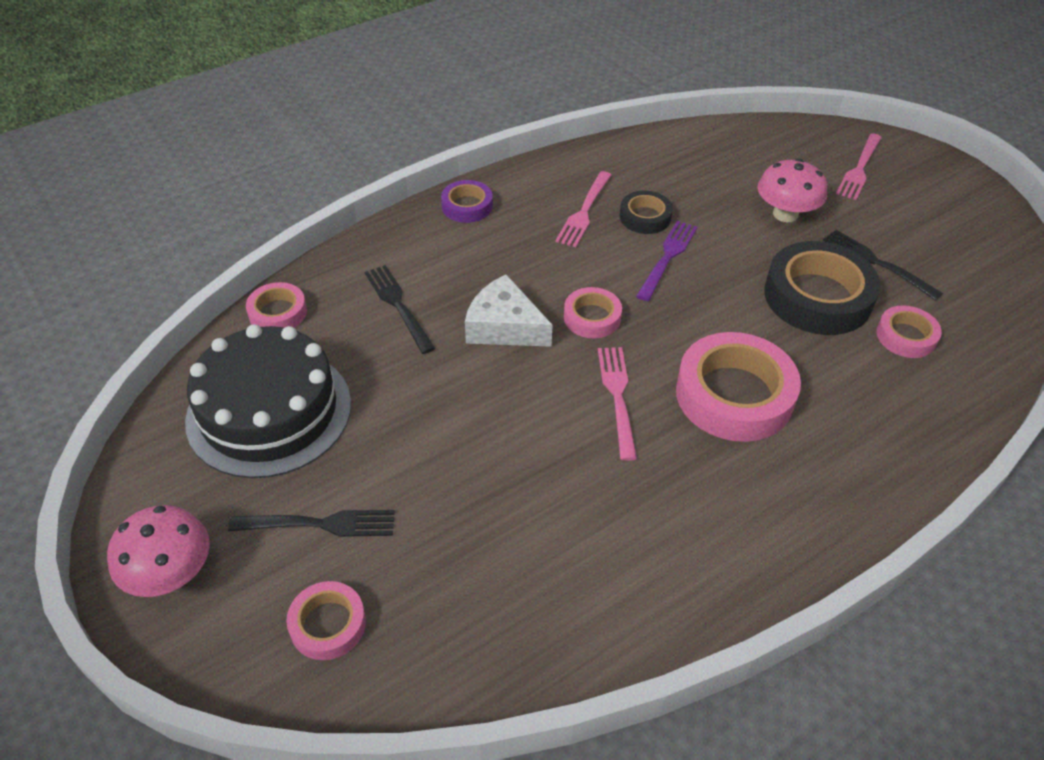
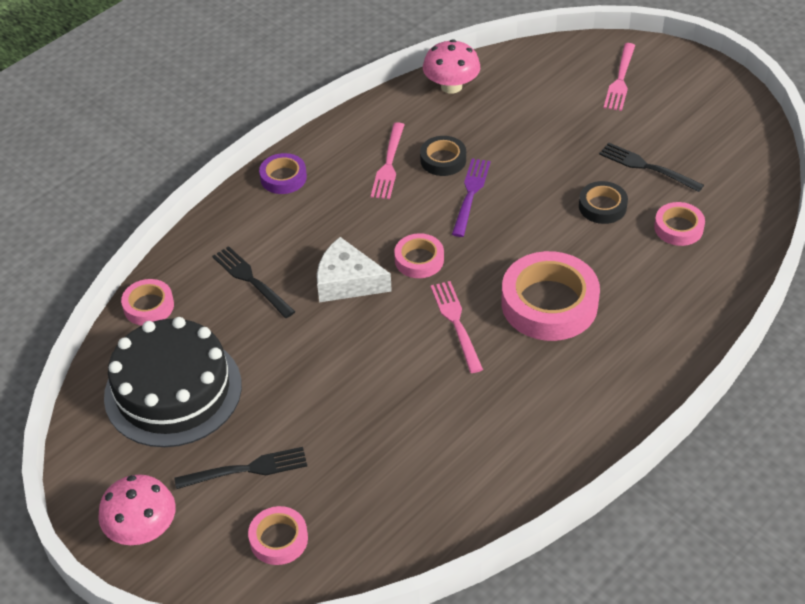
camera: 10 degrees left, 0 degrees up
(785, 214) = (563, 135): pink mushroom -> pink mushroom (451, 86)
(817, 297) = (602, 206): black tape -> black tape, size x0.53

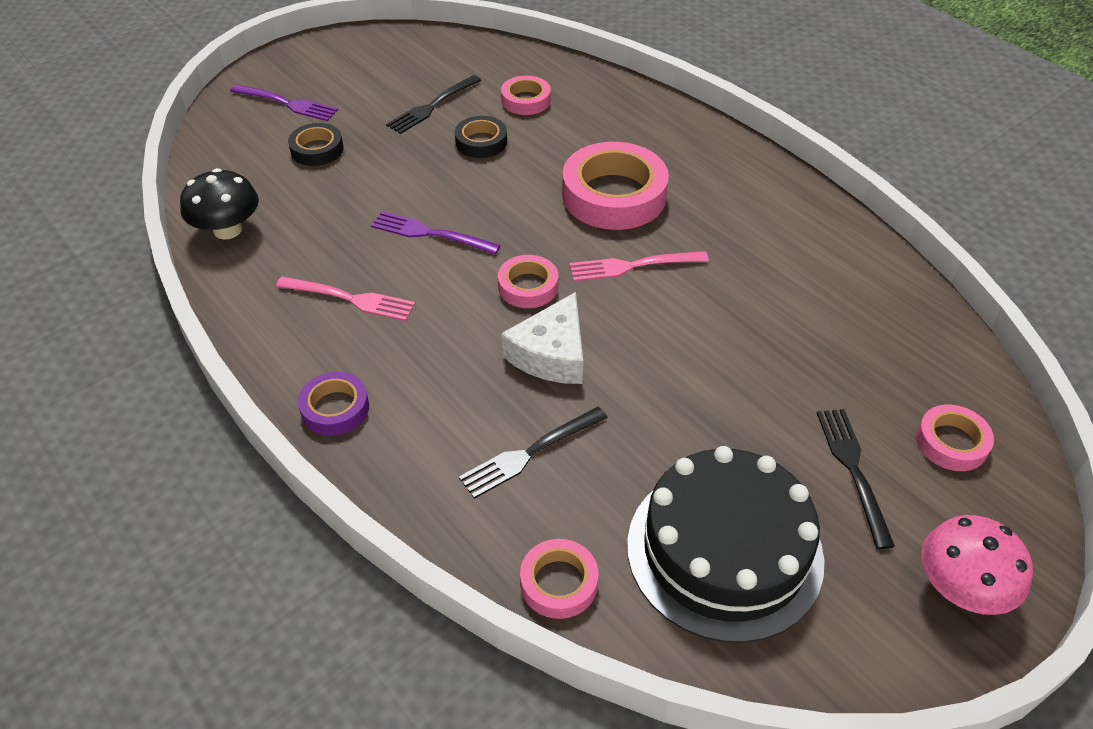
camera: 85 degrees left, 0 degrees up
(443, 160) = (362, 250): black tape -> black tape (317, 149)
(451, 86) = (227, 230): pink mushroom -> black mushroom
(620, 80) = (287, 103): pink fork -> purple fork

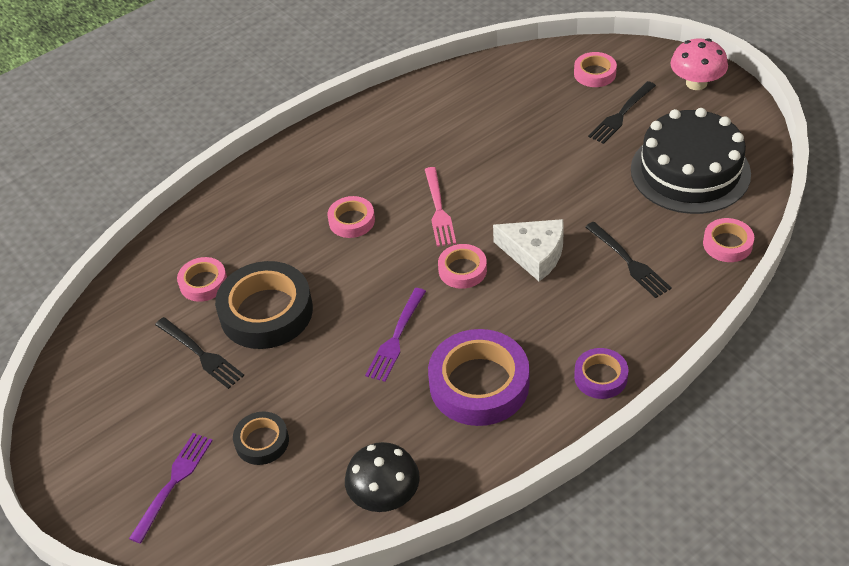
camera: 85 degrees left, 0 degrees up
(350, 299) = (479, 384): pink fork -> purple tape
(481, 142) = (266, 312): black tape -> black tape, size x1.89
(614, 195) = (351, 221): pink tape -> pink tape, size x0.53
(853, 470) = (621, 114): black fork -> black fork turned 45 degrees counterclockwise

